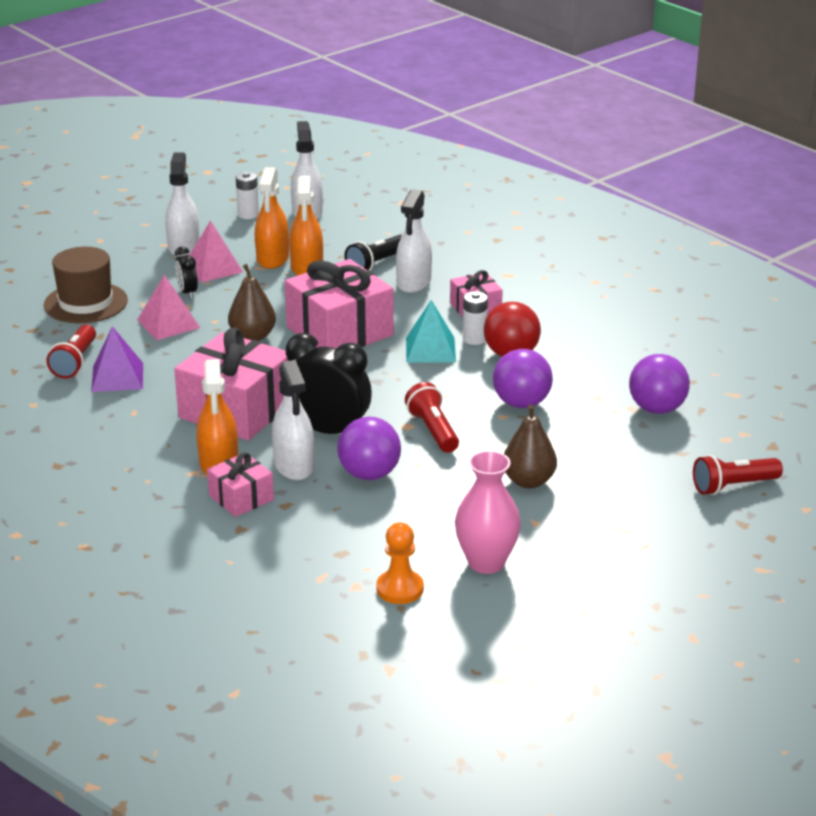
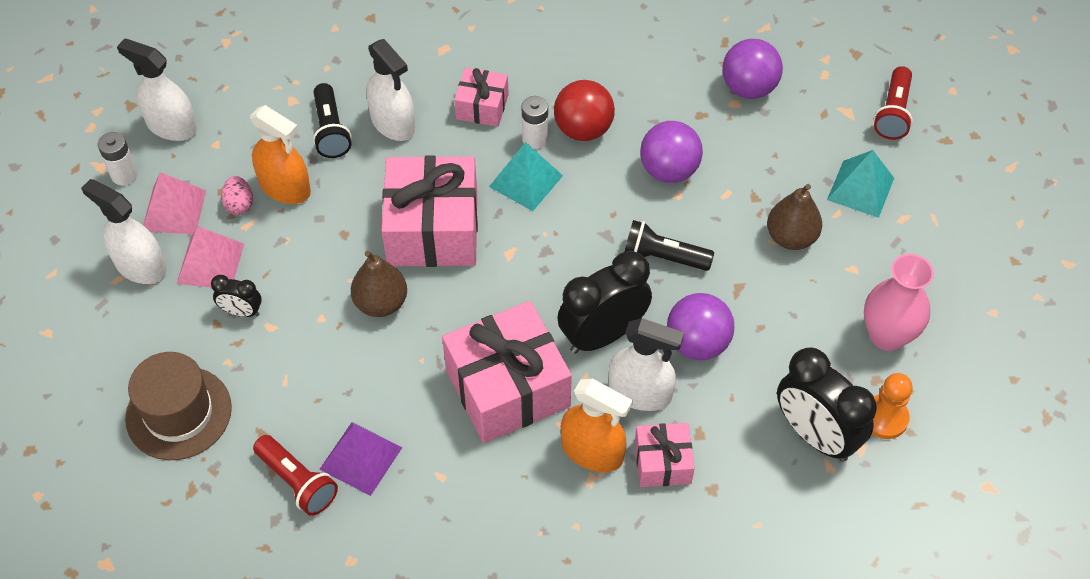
camera: 55 degrees left, 25 degrees up
(168, 323) = (291, 360): pink pyramid -> pink pyramid (174, 210)
(272, 258) = (239, 204): orange spray bottle -> pink egg
(343, 560) = (815, 435): none -> black clock
(433, 431) = (663, 257): red flashlight -> black flashlight
(625, 497) = (860, 189): none -> turquoise pyramid

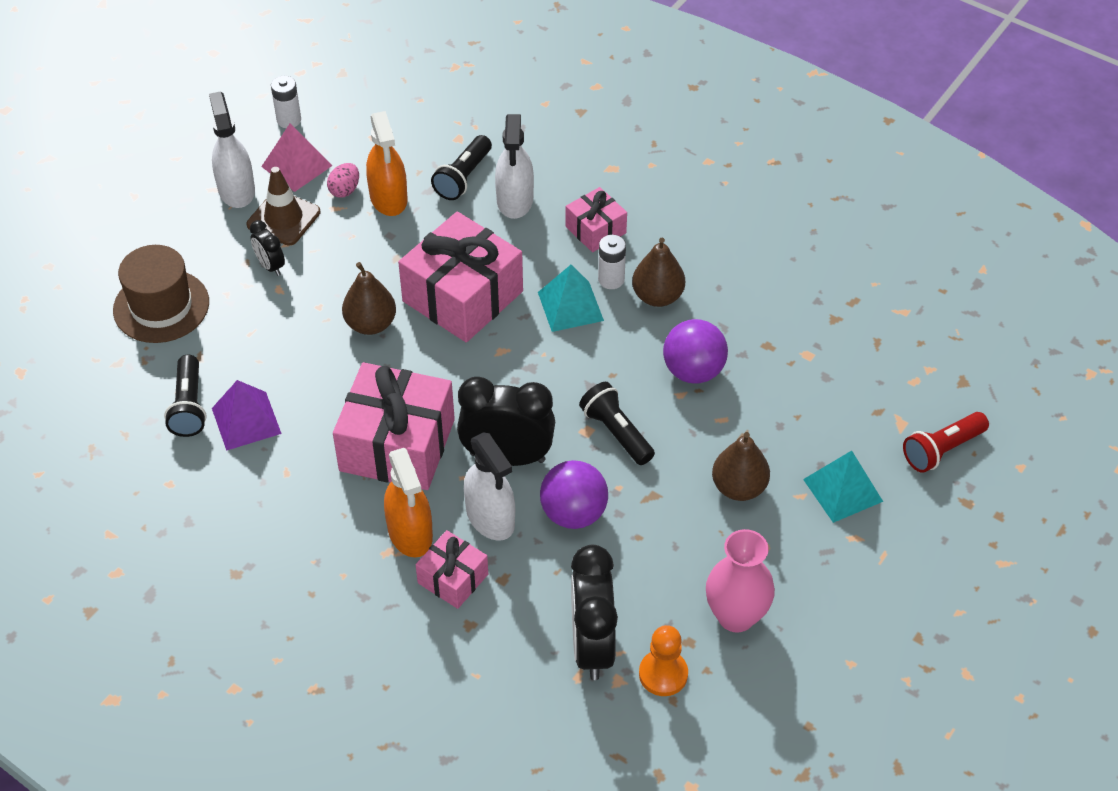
camera: 40 degrees right, 5 degrees down
(171, 126) = (355, 105): white spray bottle -> none
(210, 263) = (283, 218): pink pyramid -> brown traffic cone
(297, 482) = (189, 406): red flashlight -> black flashlight
(583, 129) = (657, 296): red ball -> brown pear
(748, 88) = (833, 350): purple ball -> none

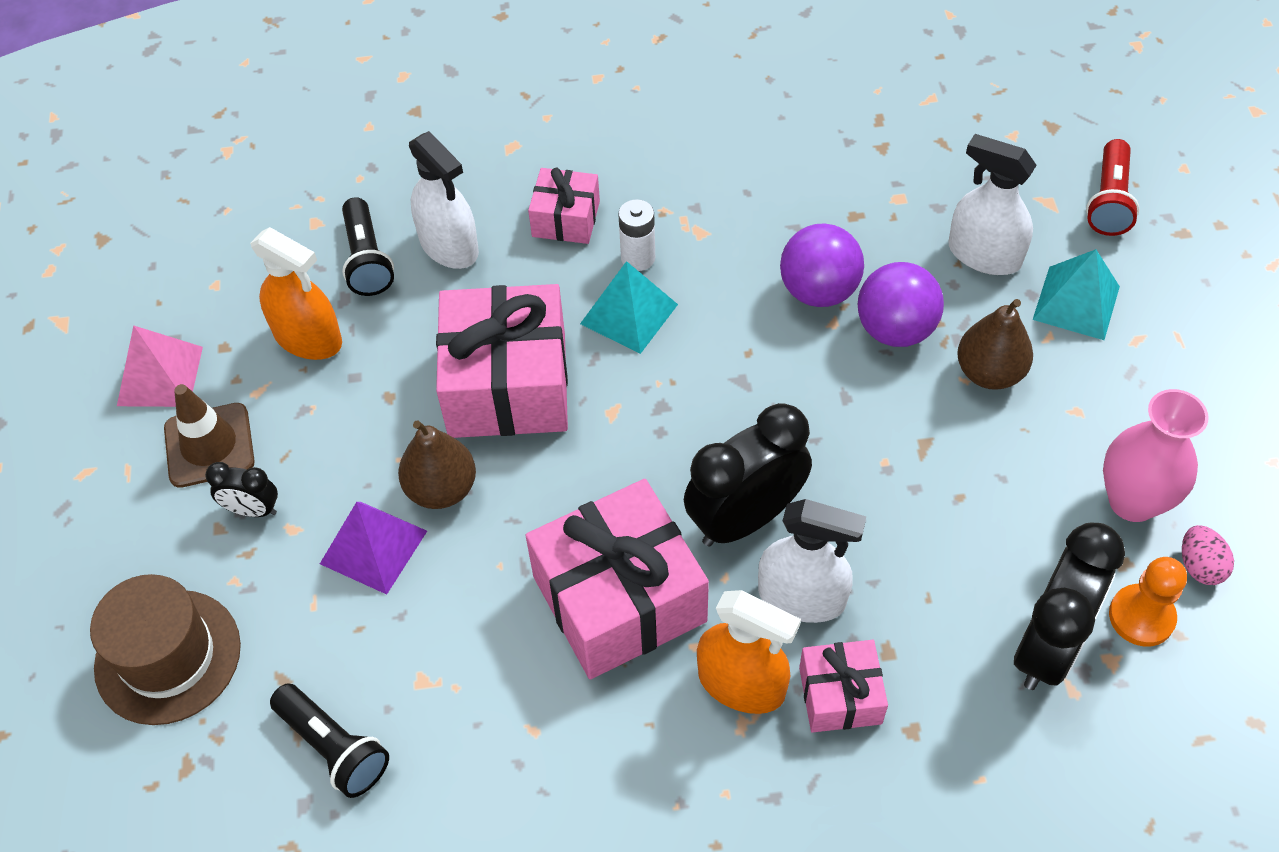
camera: 40 degrees left, 5 degrees up
(236, 190) = (115, 453): white spray bottle -> white spray bottle (984, 255)
(246, 420) = (421, 709): purple pyramid -> purple pyramid (373, 547)
(289, 120) = (94, 331): white battery -> none
(344, 190) = (247, 364): pink egg -> pink egg (1199, 566)
(573, 513) = (875, 524): purple ball -> purple ball (895, 329)
(592, 645) = (1048, 646): black clock -> black clock turned 105 degrees counterclockwise
(616, 432) = (819, 408): black flashlight -> none
(657, 296) = (701, 242): brown pear -> none

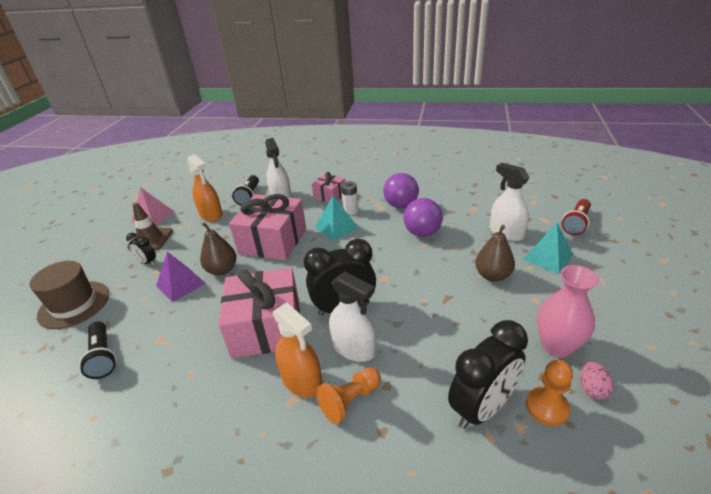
camera: 20 degrees right, 20 degrees down
(840, 695) = (350, 400): pink gift -> orange pawn
(895, 329) = (452, 252): purple ball -> purple ball (401, 205)

